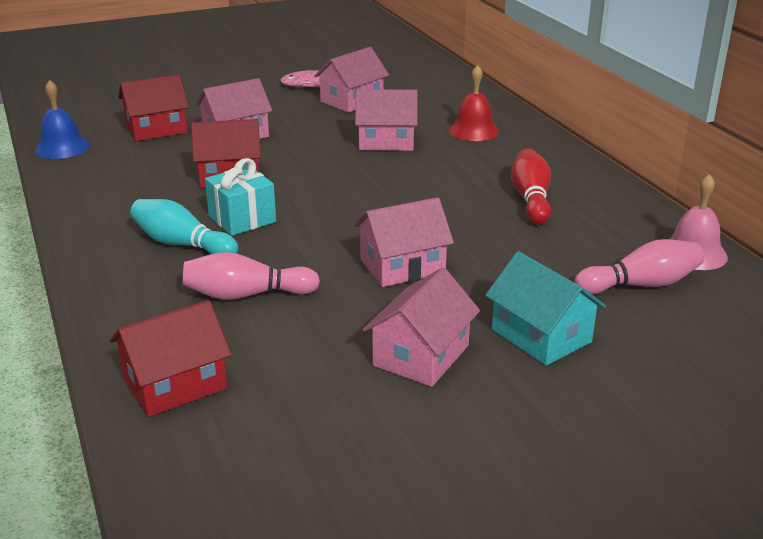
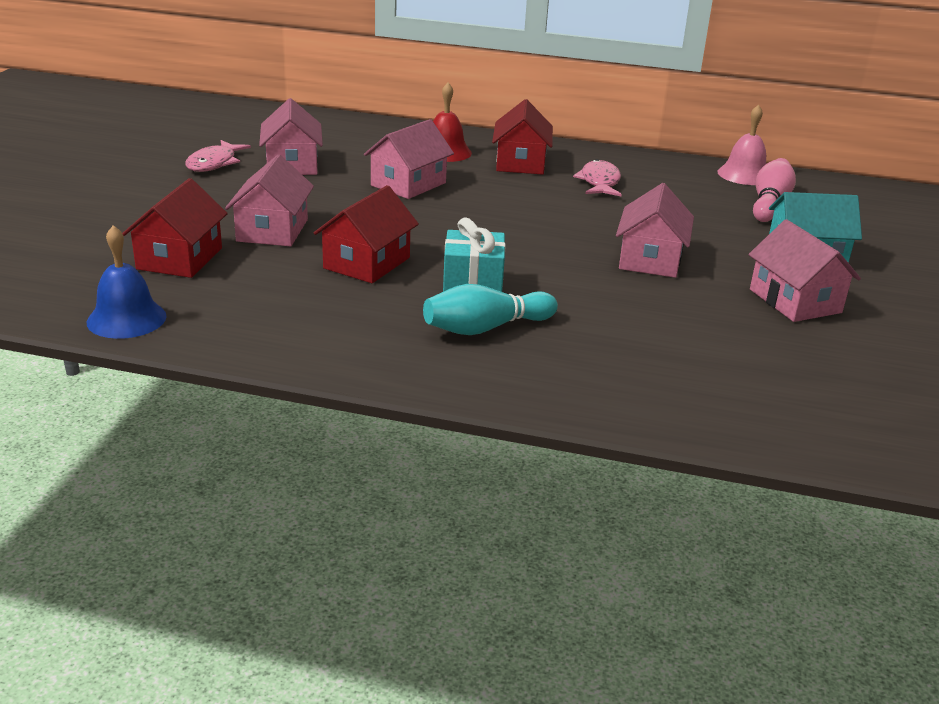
camera: 55 degrees left, 0 degrees up
(175, 384) = (747, 408): red house -> red house (520, 163)
(246, 295) = (624, 331): pink bowling pin -> none
(531, 199) = (599, 182): red bowling pin -> pink fish

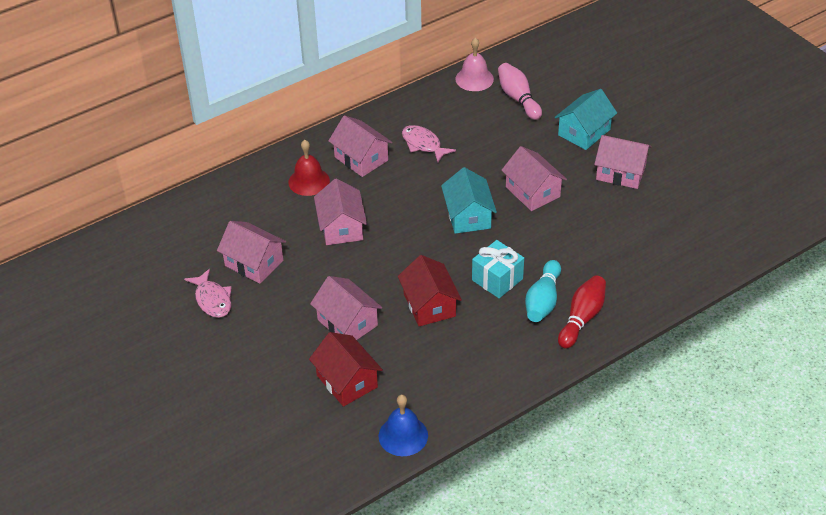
camera: 45 degrees left, 15 degrees up
(499, 366) = (582, 318): none -> red bowling pin
(520, 163) = (361, 159): red house -> pink house
(542, 237) = (468, 216): none -> turquoise house

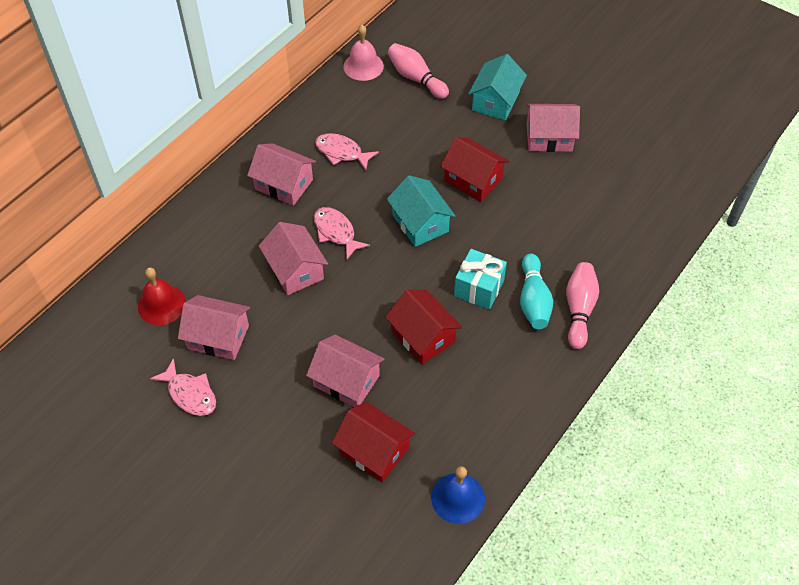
camera: 20 degrees left, 10 degrees up
(309, 181) = (239, 224): red bell -> red bell (161, 304)
(390, 206) = (336, 232): none -> pink fish
(532, 192) = (473, 180): pink house -> red house
(582, 318) = (579, 309): red bowling pin -> pink bowling pin

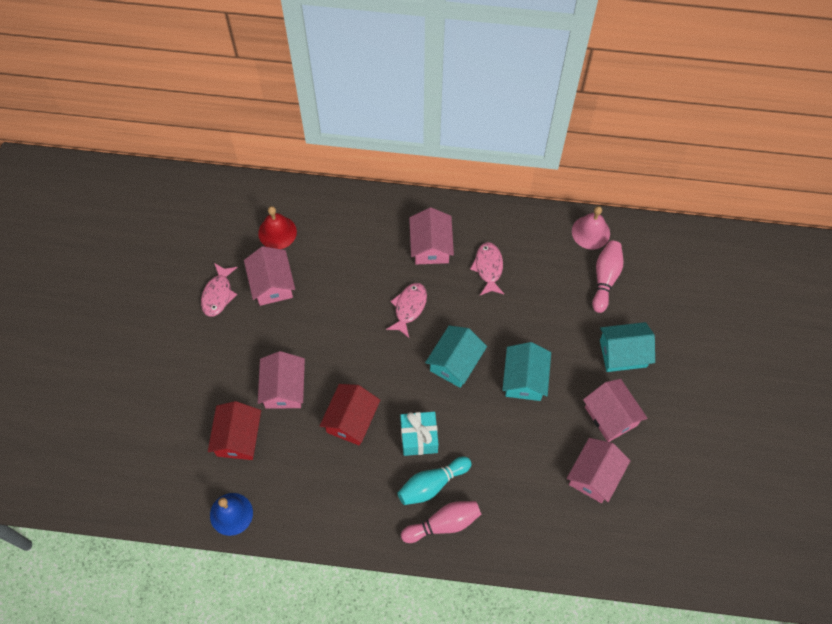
camera: 60 degrees right, 10 degrees up
(295, 270) = (357, 300): pink house -> pink house (594, 475)
(473, 180) = (524, 379): red house -> turquoise house

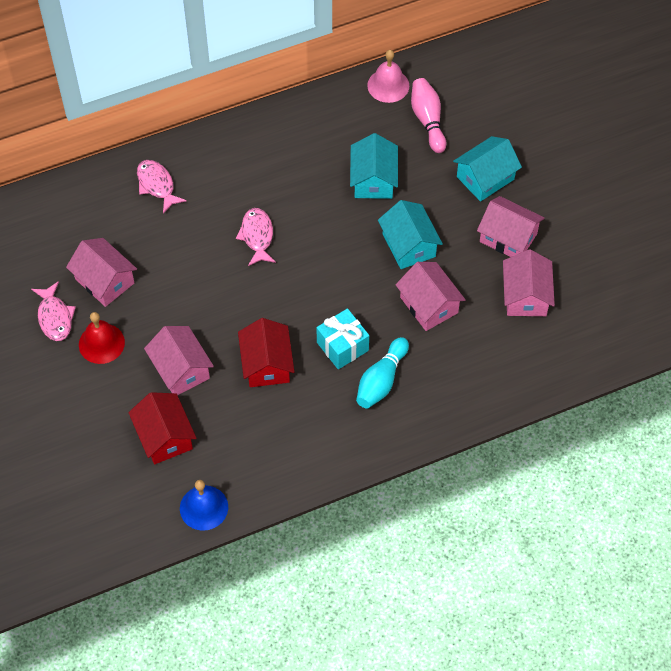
camera: 30 degrees left, 5 degrees down
(277, 232) = (77, 230): red bell -> red bell (101, 343)
(431, 246) = (242, 170): pink house -> pink house (429, 305)
(443, 524) = (414, 408): pink bowling pin -> none
(455, 362) = (334, 263): turquoise house -> turquoise house (373, 180)
(488, 268) = (311, 163): pink fish -> pink fish (157, 185)

